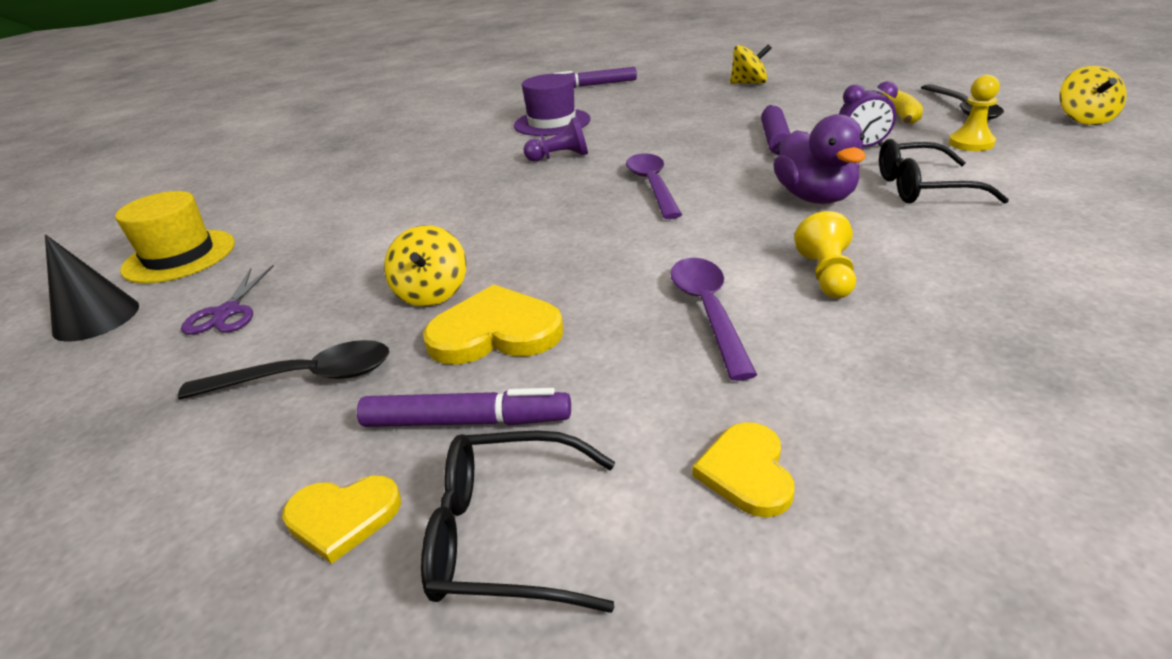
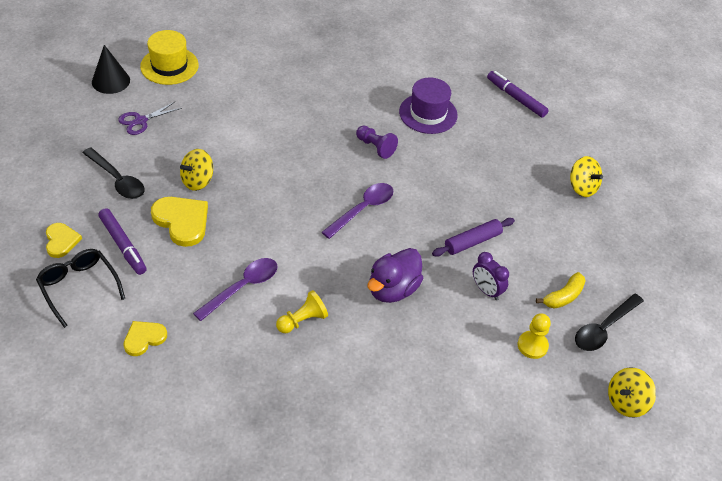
camera: 45 degrees right, 15 degrees up
(342, 517) = (61, 241): yellow heart -> yellow heart turned 150 degrees counterclockwise
(922, 188) = (438, 335): black glasses -> none

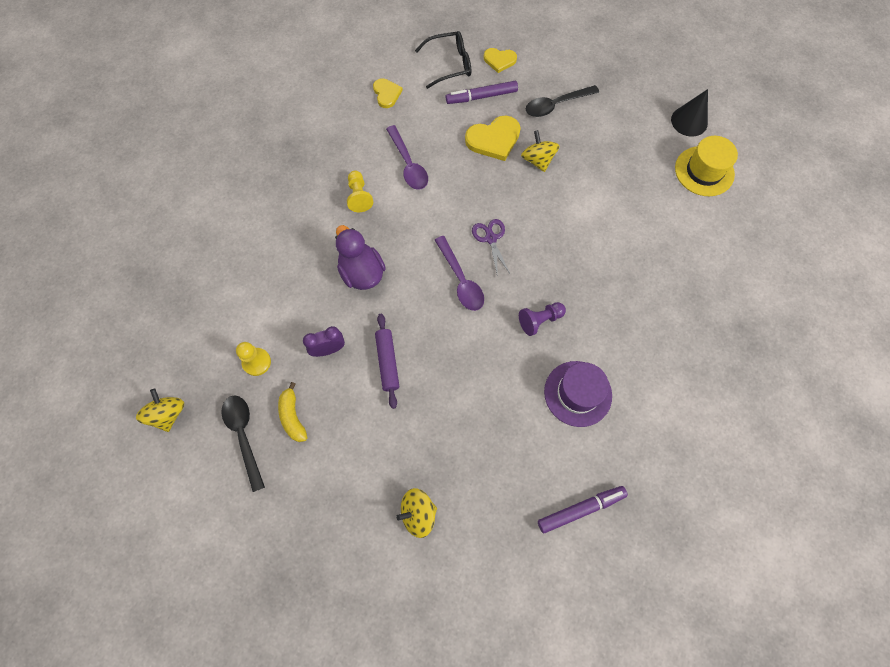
camera: 115 degrees right, 20 degrees up
(141, 121) = (627, 134): purple scissors -> purple scissors (490, 238)

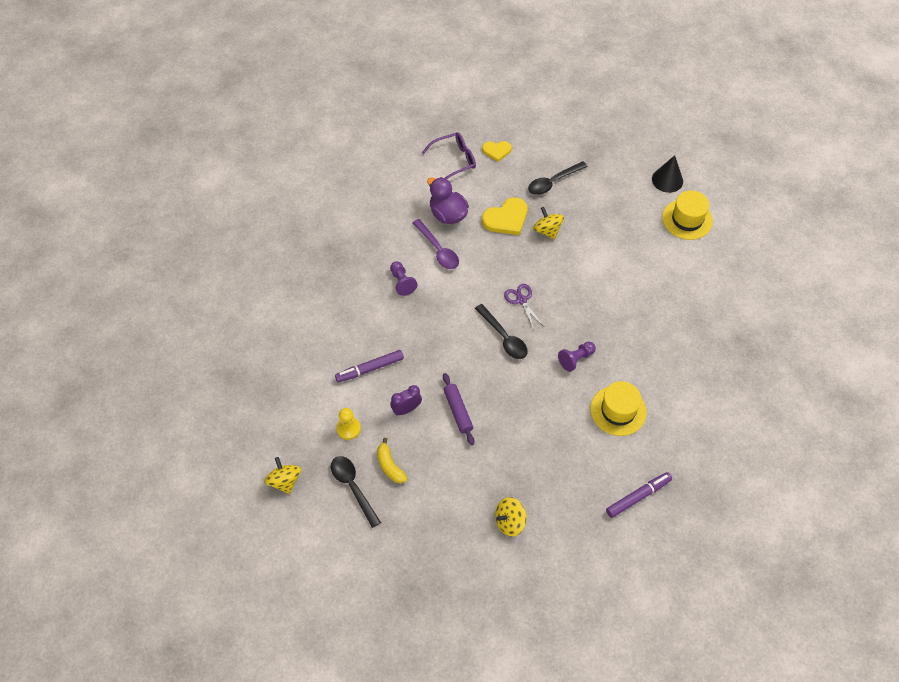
camera: 10 degrees left, 10 degrees down
(359, 196) = (402, 282): yellow pawn -> purple pawn
(361, 272) = (419, 344): purple duck -> purple duck (447, 214)
(386, 94) = (405, 193): yellow heart -> none
(449, 64) = (454, 160): black glasses -> purple glasses
(461, 280) = (504, 337): purple spoon -> black spoon
(481, 97) = (488, 184): purple marker -> purple marker (370, 369)
(577, 393) = (618, 410): purple hat -> yellow hat

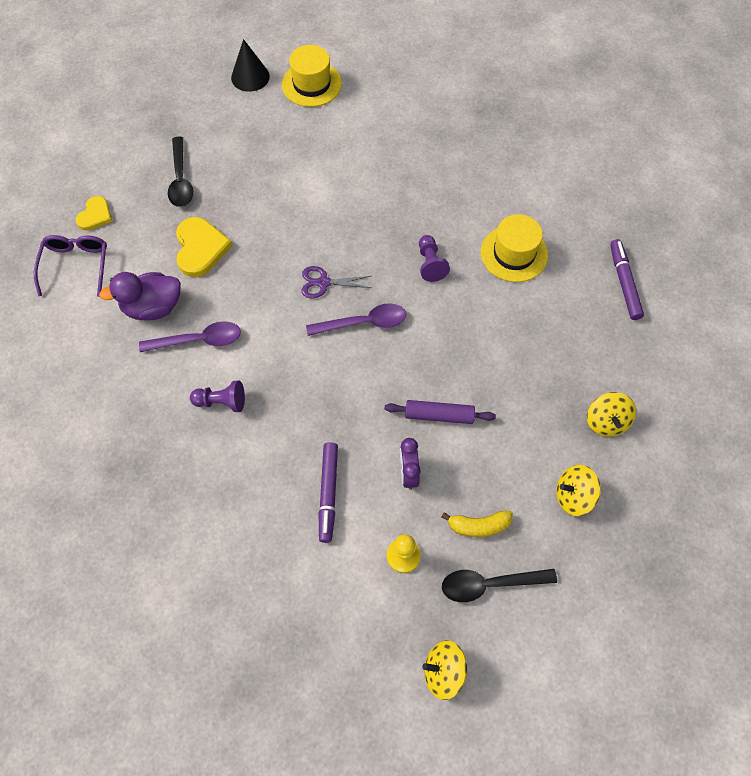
camera: 65 degrees left, 5 degrees up
(504, 337) = (364, 323): black spoon -> purple spoon
(547, 230) = (244, 215): yellow spinning top -> yellow spinning top (573, 496)

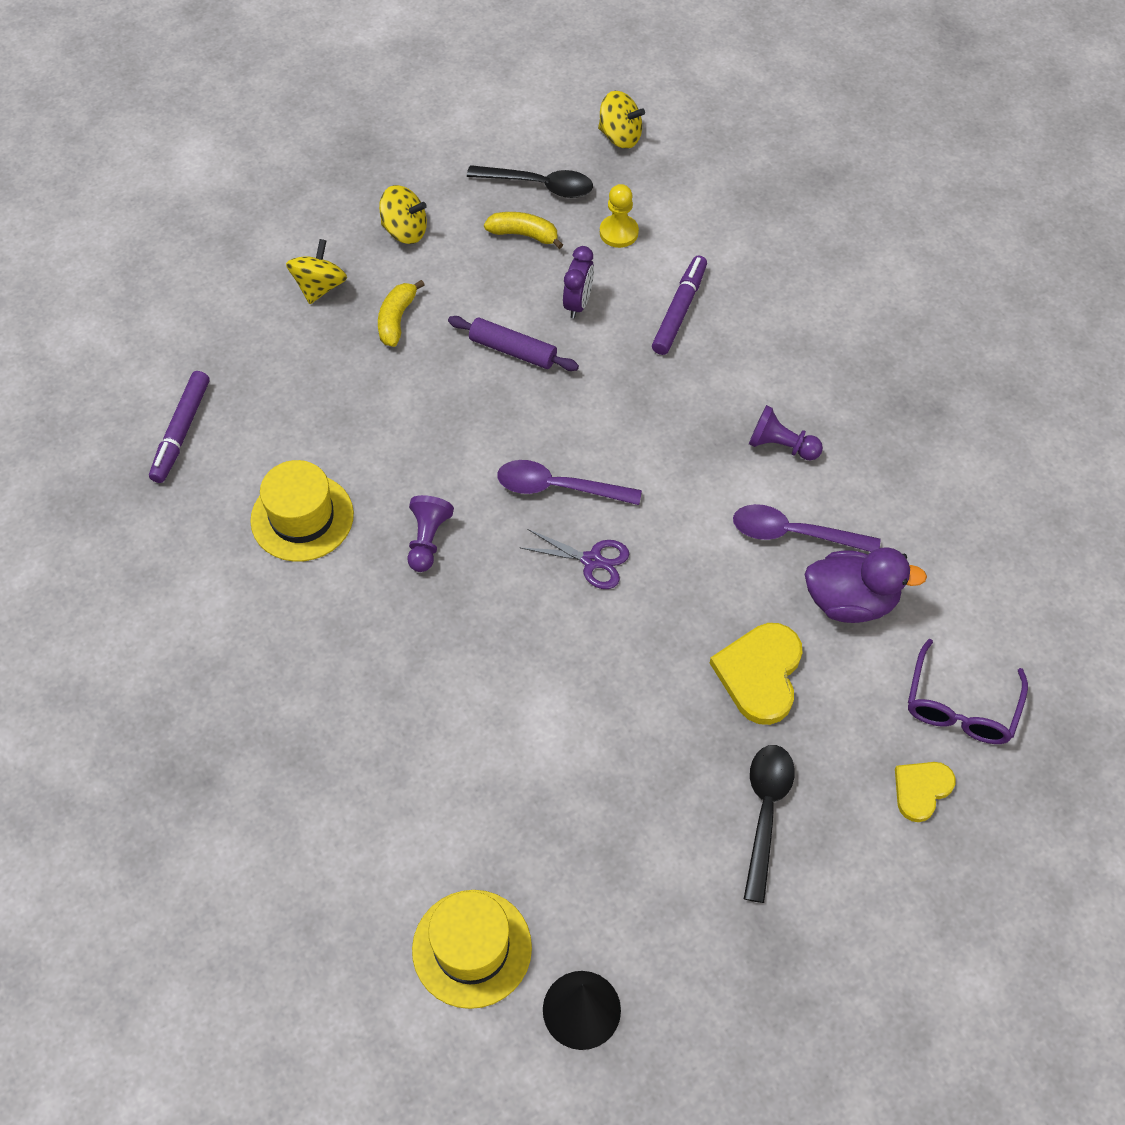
camera: 160 degrees left, 5 degrees down
(535, 413) = (397, 319): none -> yellow banana

